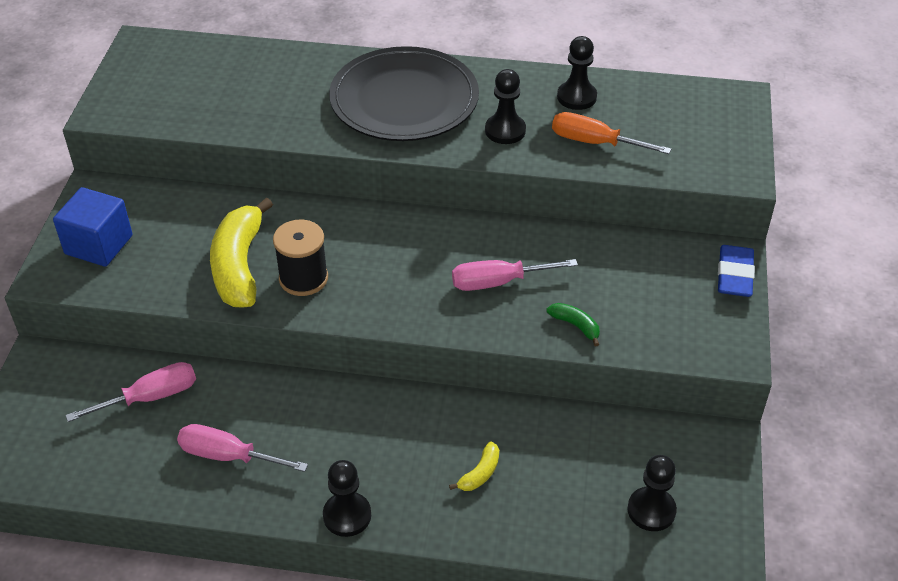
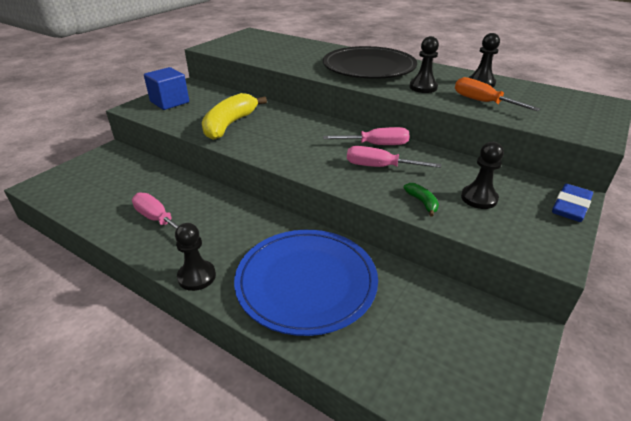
camera: 25 degrees right, 10 degrees down
(150, 397) = (145, 180): pink screwdriver -> pink screwdriver (376, 145)
(303, 278) = (259, 137): black spool -> none
(480, 473) = (306, 282): yellow banana -> blue plate
(651, 510) = (431, 360): black pawn -> black pawn (479, 198)

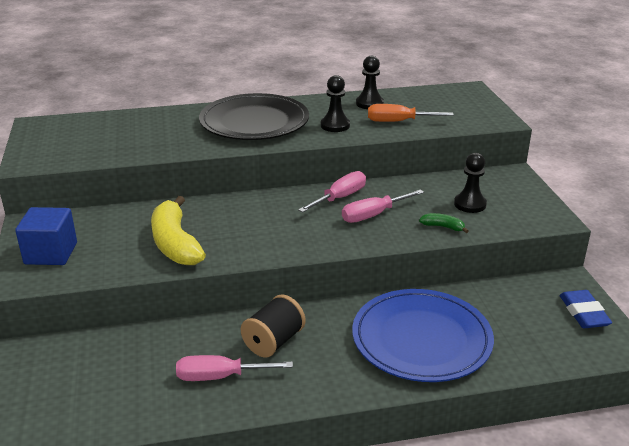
camera: 45 degrees left, 5 degrees down
(197, 276) = (339, 391): black pawn -> none
(217, 219) = (273, 342): none -> black spool
(570, 206) = (523, 182): blue eraser -> blue eraser (583, 313)

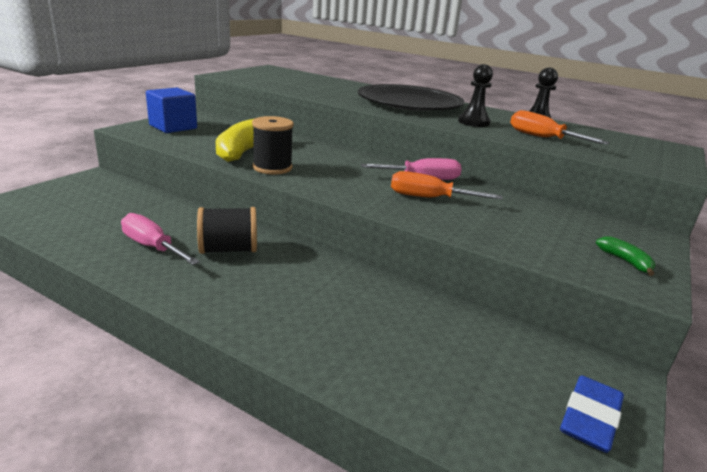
camera: 40 degrees right, 5 degrees down
(230, 250) = (272, 168): none -> black spool
(373, 215) = (429, 198): pink screwdriver -> orange screwdriver
(421, 339) = (345, 320): blue plate -> none
(443, 227) = (484, 232): green banana -> green banana (625, 261)
(470, 204) = (549, 232): black pawn -> none

